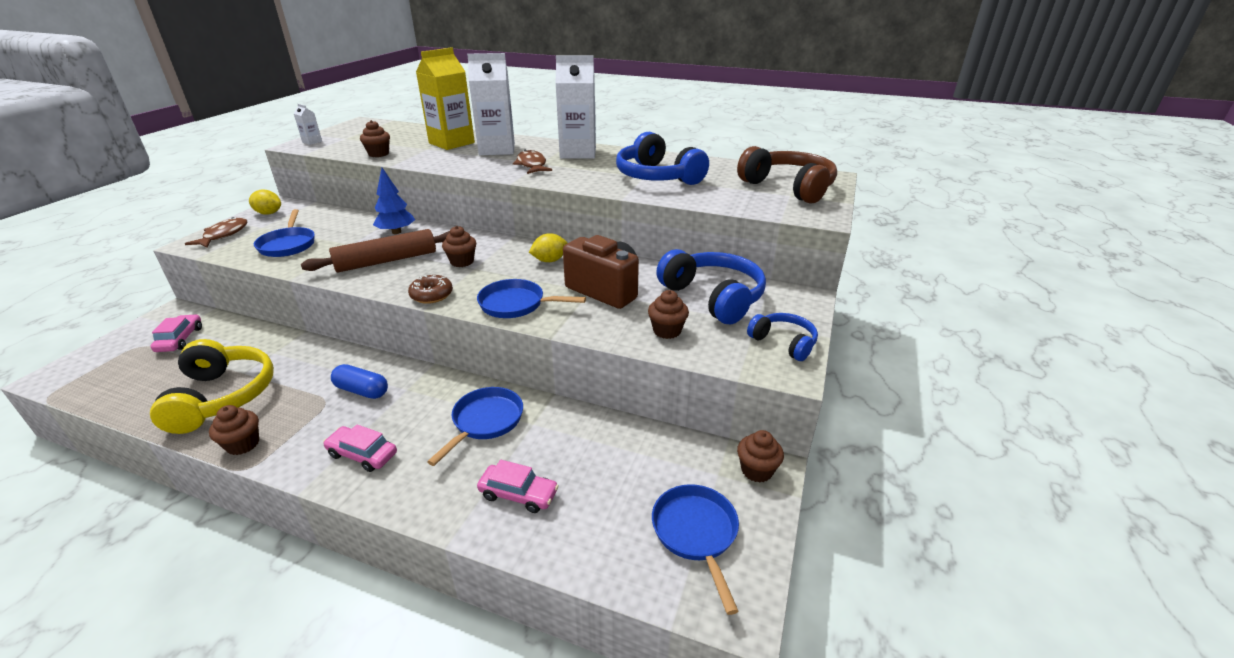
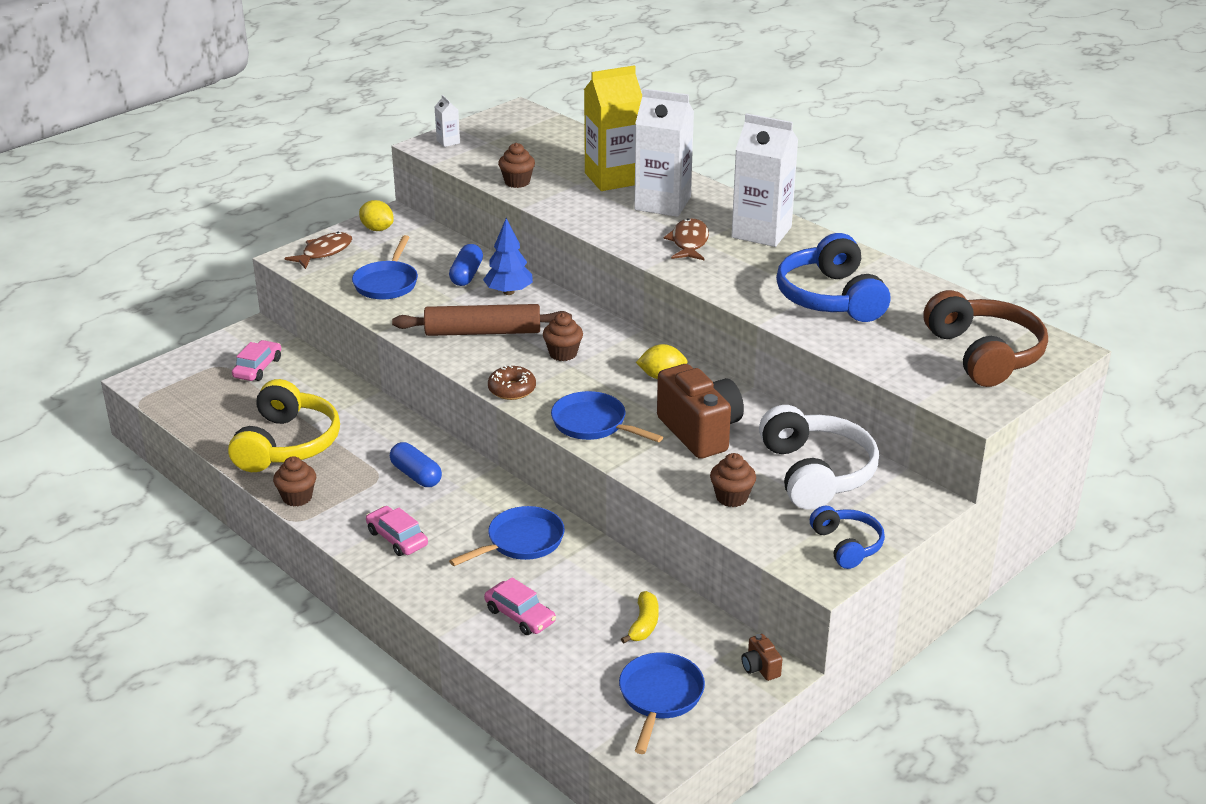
camera: 25 degrees right, 0 degrees up
(356, 228) = (466, 275): none -> blue capsule
(635, 463) = (644, 624): none -> yellow banana
(713, 297) = (816, 473): blue headphones -> white headphones
(756, 470) = (760, 668): brown cupcake -> brown camera

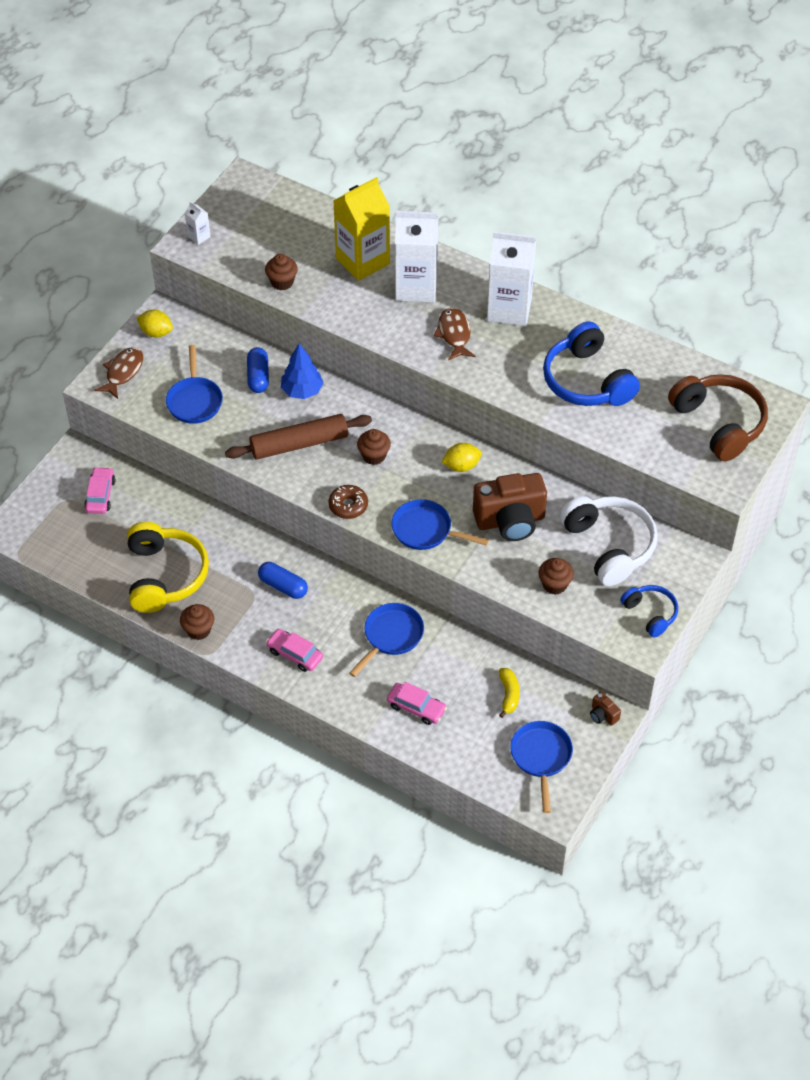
camera: 15 degrees left, 20 degrees up
(700, 432) = (510, 521): brown camera -> brown camera turned 120 degrees clockwise

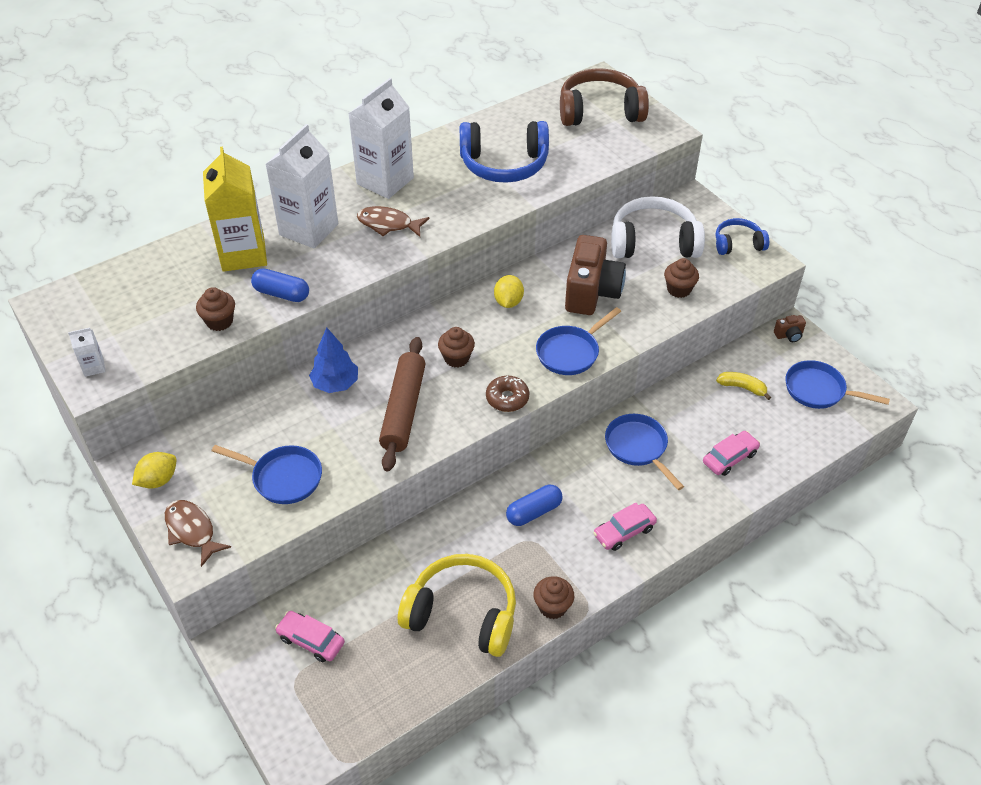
camera: 65 degrees left, 5 degrees down
(258, 377) = (290, 412): blue capsule -> blue capsule (281, 294)

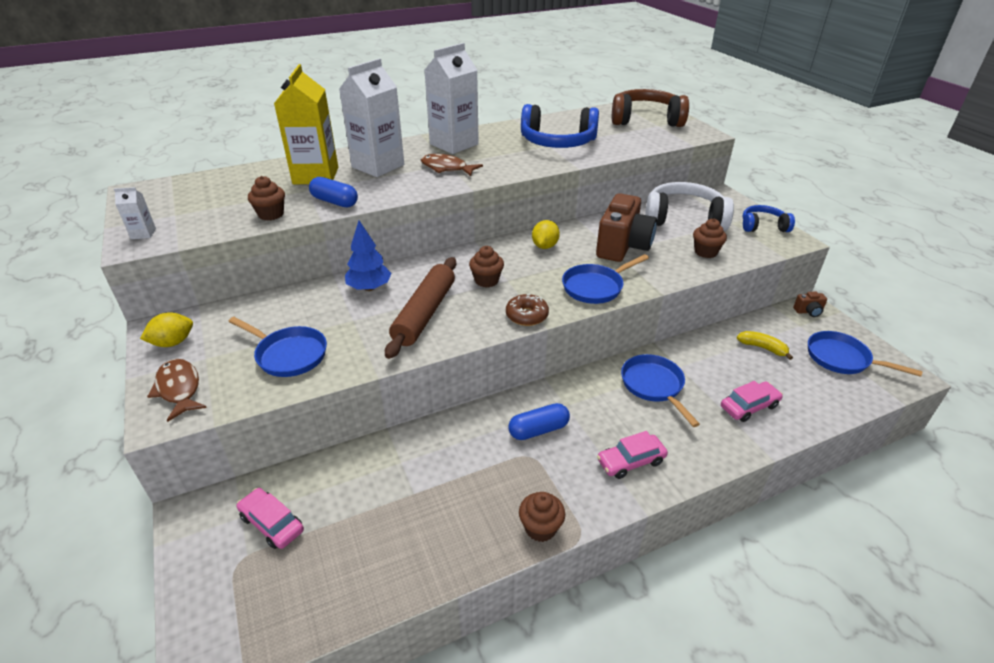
camera: 10 degrees right, 10 degrees down
(462, 614) = (440, 520): yellow headphones -> none

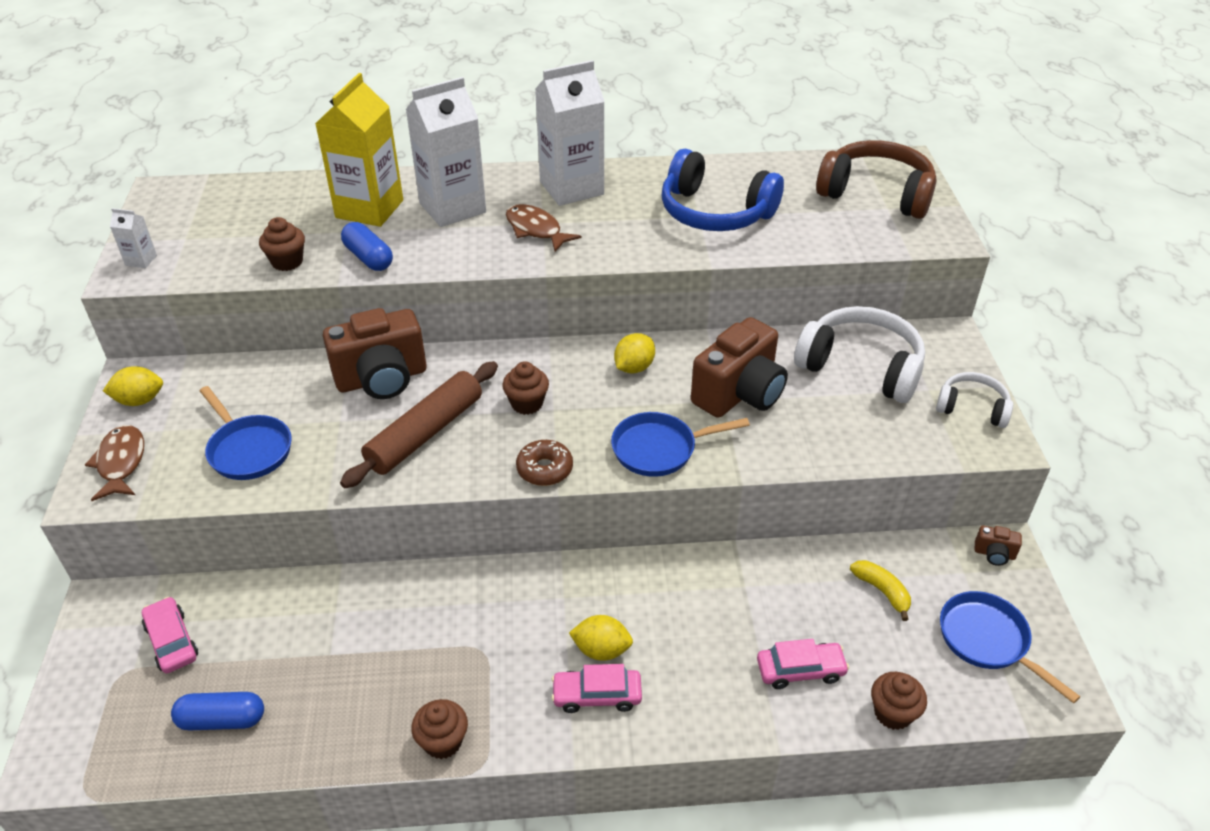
camera: 20 degrees right, 5 degrees up
(369, 288) = (382, 379): blue tree -> brown camera
(538, 430) = (511, 619): blue capsule -> blue capsule (222, 720)
(614, 431) = (601, 650): none -> yellow lemon
(654, 386) = (692, 603): blue pan -> none
(705, 252) = (851, 431): brown cupcake -> brown cupcake (893, 713)
(763, 226) = (972, 408): blue headphones -> white headphones

